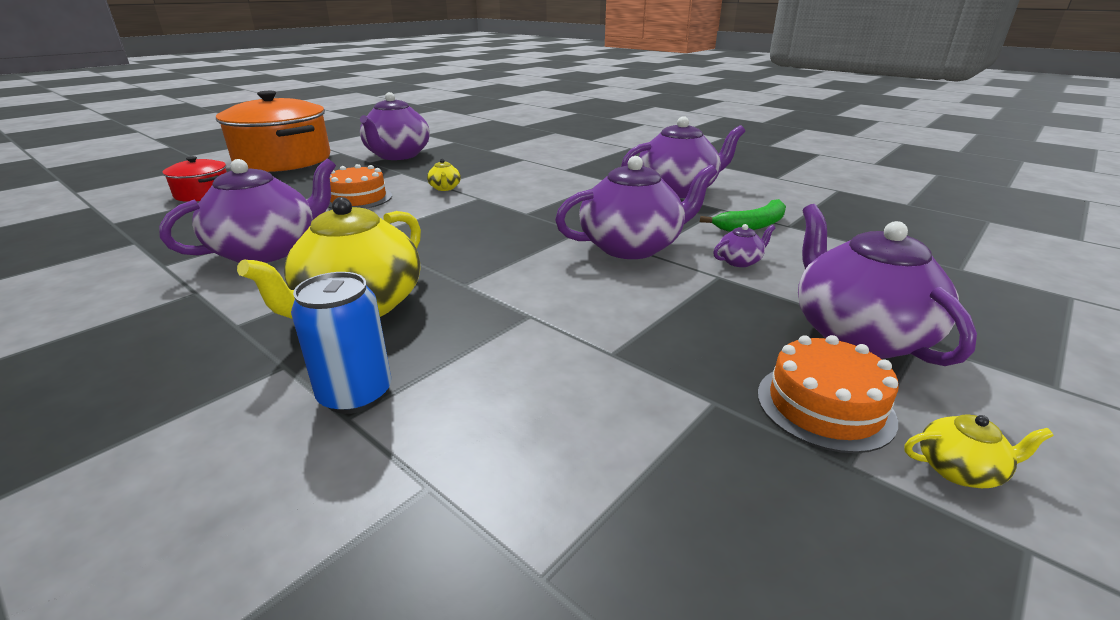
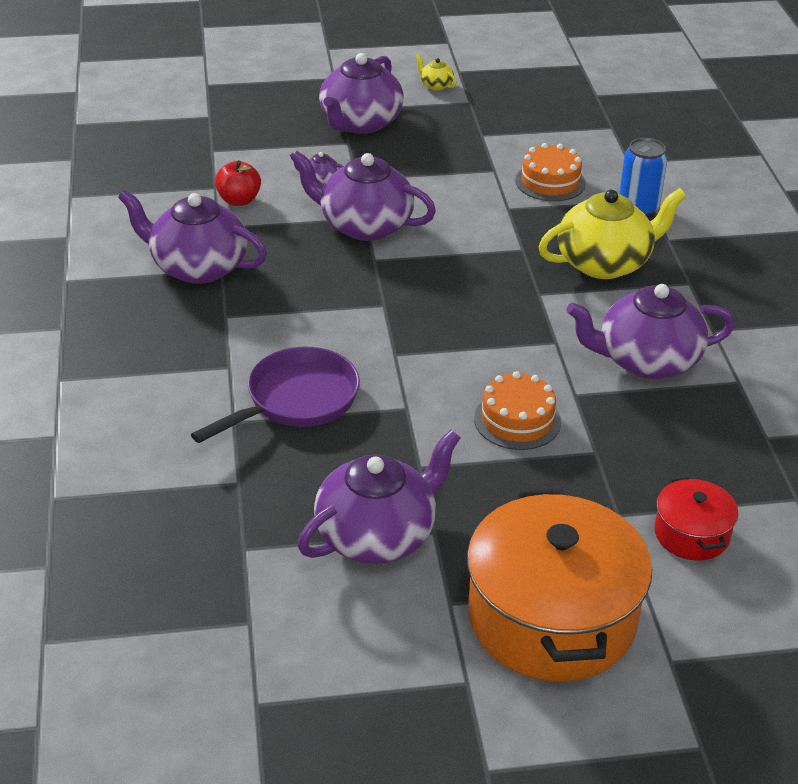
camera: 140 degrees left, 10 degrees up
(445, 188) = (408, 394): yellow teapot -> none
(506, 171) = (296, 400): none -> purple pan
(752, 225) = (239, 200): green banana -> red apple
(824, 406) = (440, 114): orange cake -> orange cake (550, 182)

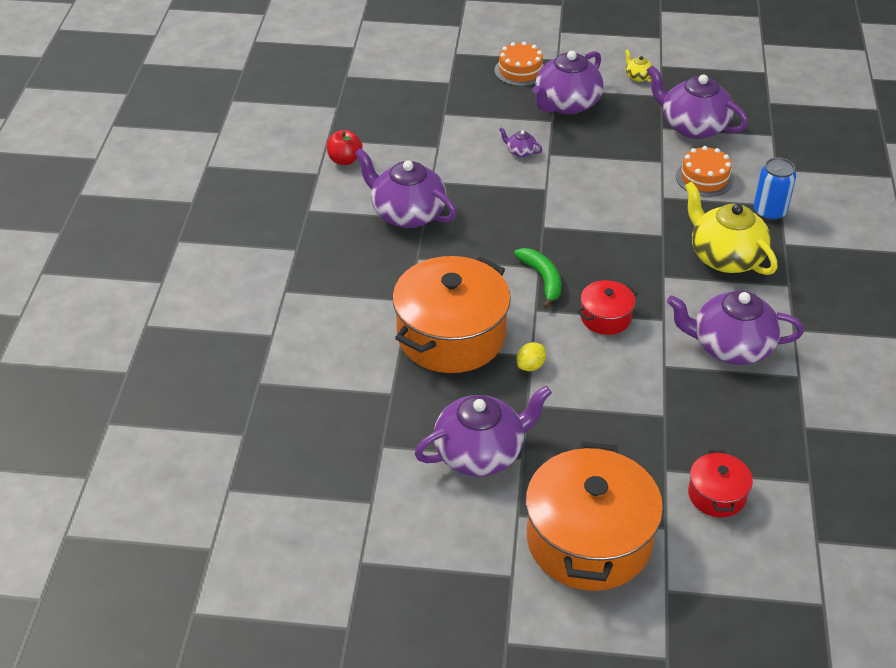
camera: 15 degrees right, 5 degrees up
(239, 200) = (453, 160): red apple -> red apple (345, 160)
(296, 400) = (451, 335): purple pan -> orange pot
(364, 225) = (544, 196): purple teapot -> purple teapot (693, 126)
(393, 318) = (543, 279): none -> green banana
(409, 420) = (530, 366): none -> yellow lemon
(484, 350) = (605, 317): none -> red pot
(517, 420) = (612, 379): orange cake -> orange cake (520, 71)
(605, 263) = (725, 257): yellow teapot -> yellow teapot turned 120 degrees counterclockwise

